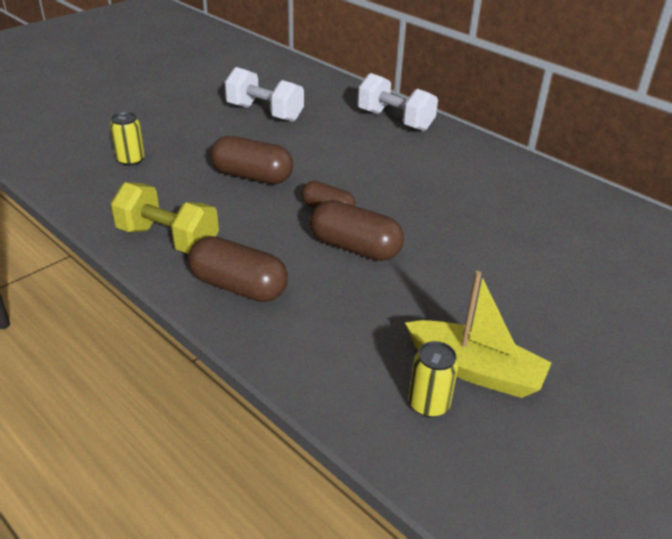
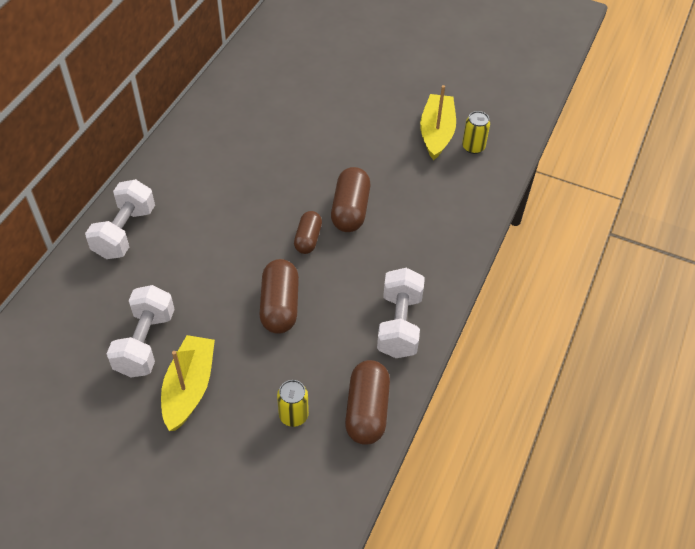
camera: 110 degrees left, 15 degrees up
(168, 239) = (399, 325): yellow dumbbell -> white dumbbell
(204, 123) = (189, 388): none -> yellow boat
(238, 287) = (429, 259): brown capsule -> brown capsule (367, 411)

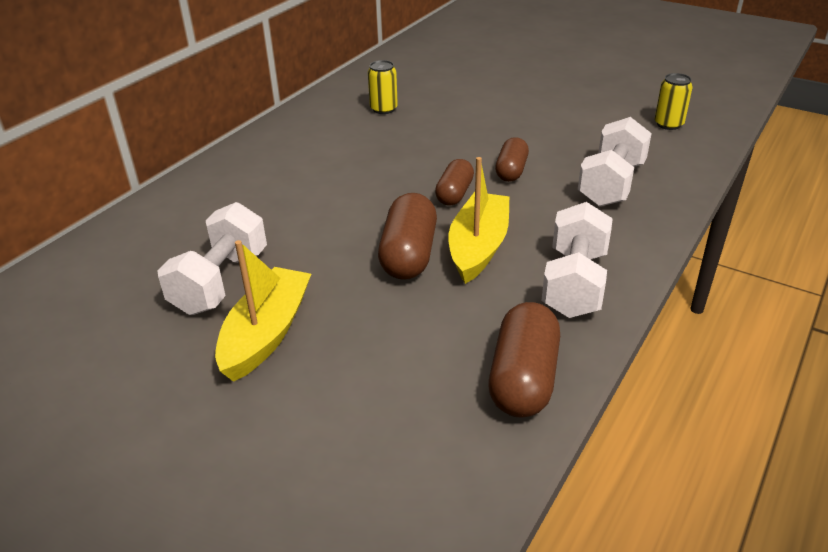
camera: 10 degrees right, 15 degrees down
(125, 232) = (228, 178): white dumbbell -> white dumbbell (611, 184)
(293, 415) = (411, 376): yellow can -> yellow can (383, 109)
(350, 210) = (511, 171): brown capsule -> brown capsule, size x0.64
(436, 133) = (621, 112): yellow boat -> yellow boat (478, 247)

